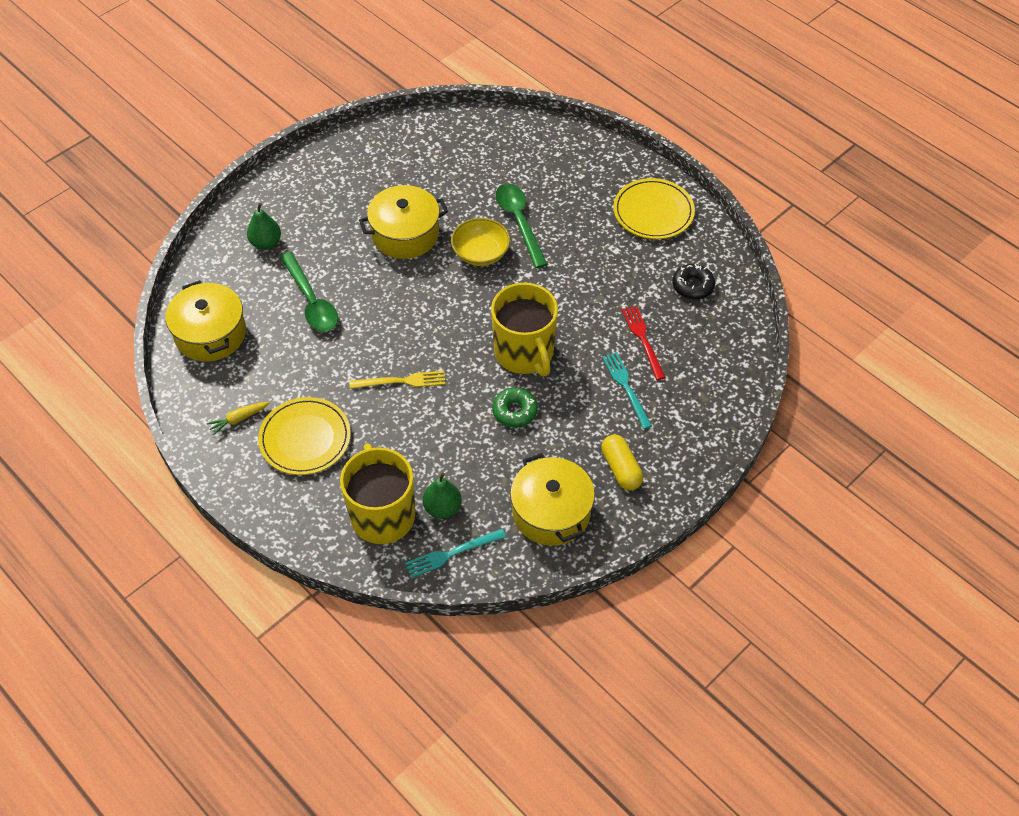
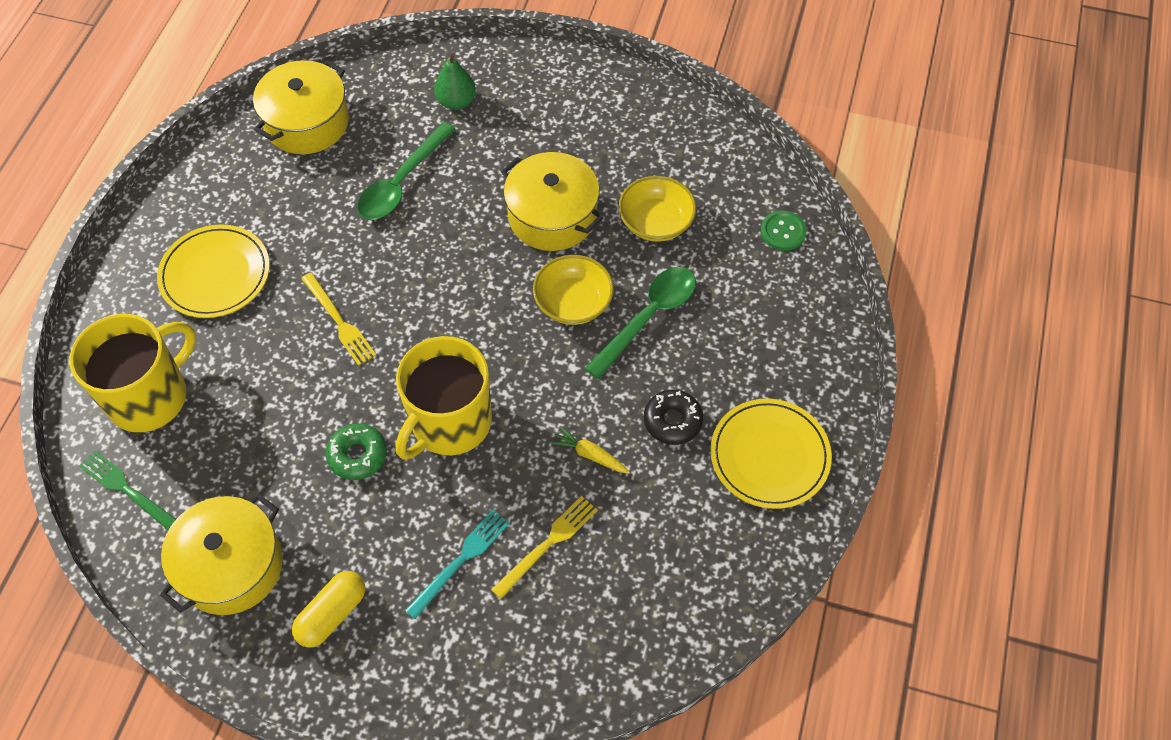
camera: 60 degrees right, 5 degrees up
(238, 419) = (210, 205): yellow carrot -> yellow carrot (590, 455)
(442, 508) = (185, 450): green pear -> none
(451, 186) = (656, 222): none -> yellow bowl
(452, 553) = (128, 491): turquoise fork -> green fork
(505, 132) = (783, 232): none -> green button
(643, 340) = (547, 544): red fork -> yellow fork
(693, 286) = (674, 562): black donut -> black donut (672, 421)

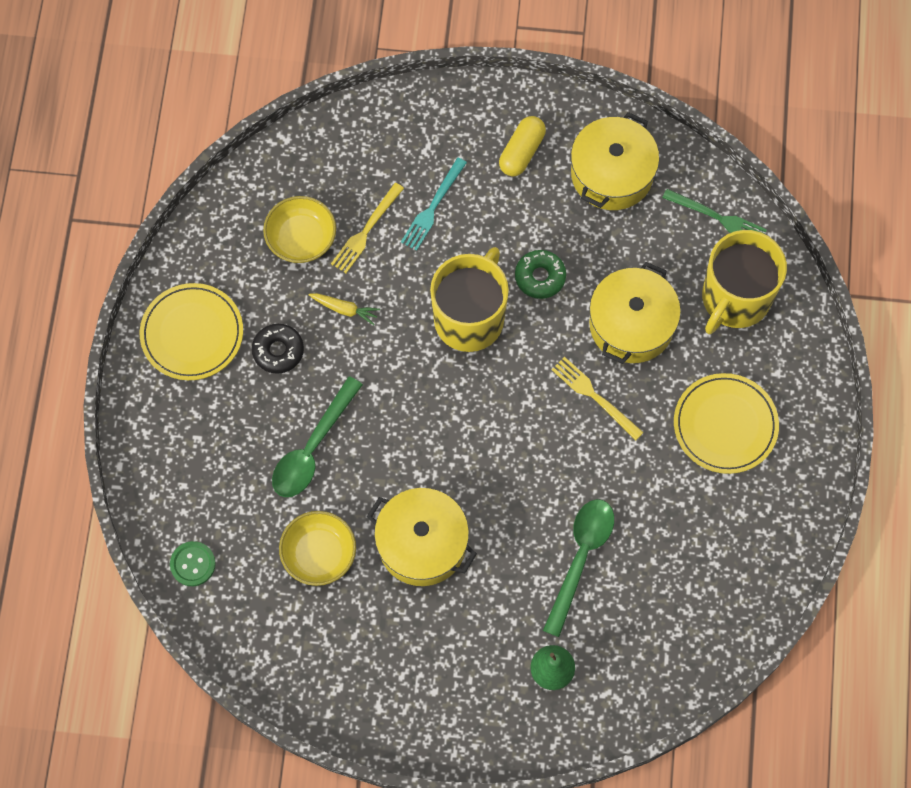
camera: 170 degrees right, 10 degrees up
(307, 122) = (700, 616): yellow pot -> yellow pot (631, 324)
(573, 302) = (384, 451): yellow bowl -> yellow bowl (301, 239)

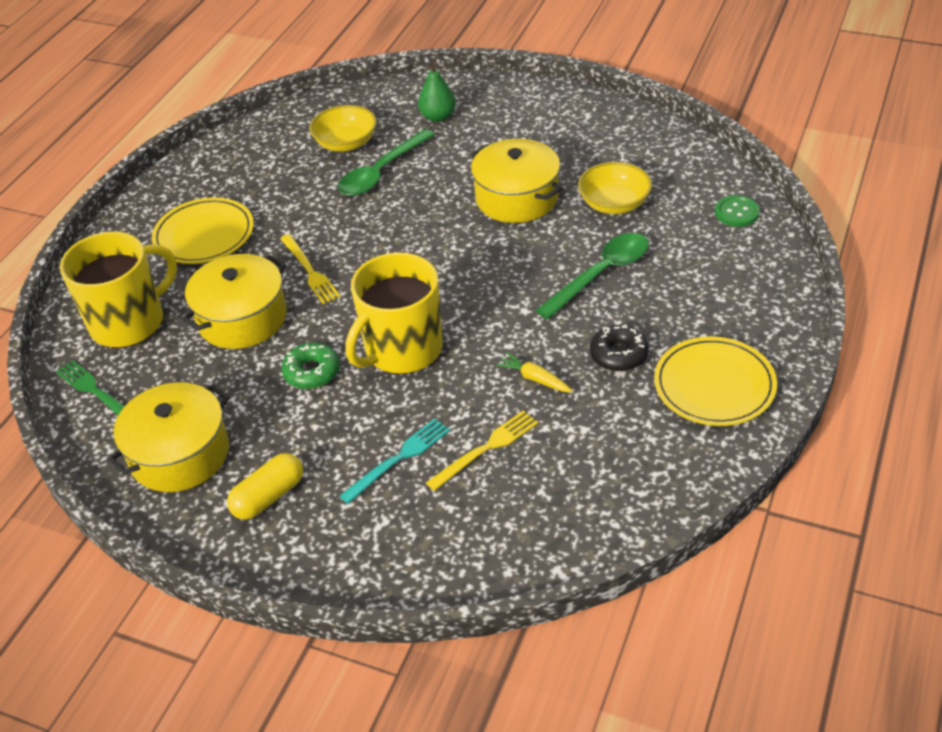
camera: 160 degrees left, 25 degrees down
(301, 239) = (566, 454): yellow bowl -> yellow bowl (346, 143)

